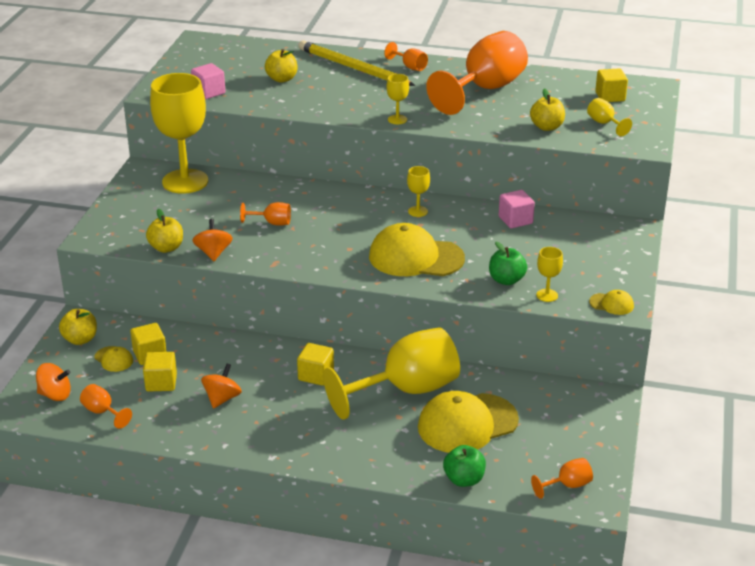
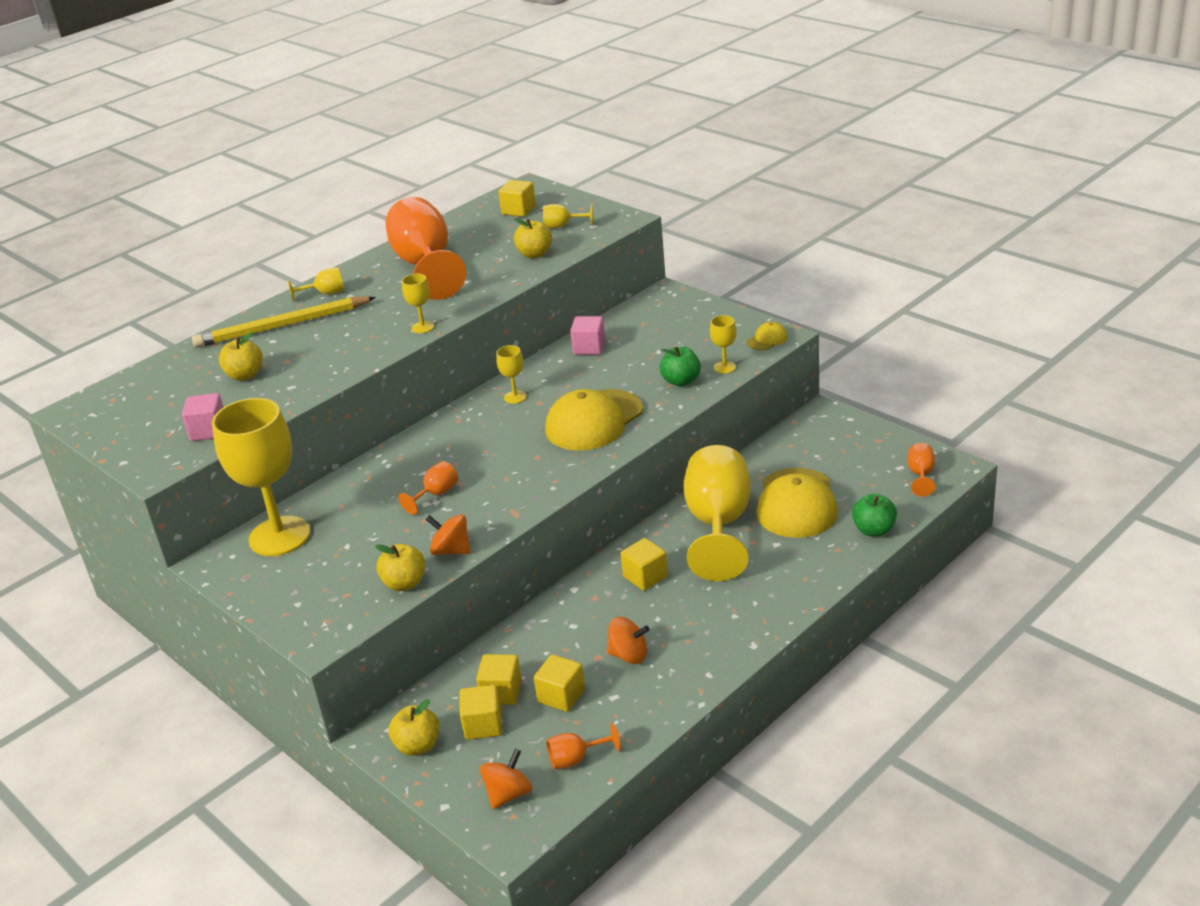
camera: 55 degrees left, 0 degrees up
(114, 359) = (483, 725): yellow cap -> yellow cube
(222, 398) = (629, 655): orange spinning top -> orange spinning top turned 135 degrees clockwise
(409, 67) = (325, 293): orange goblet -> yellow goblet

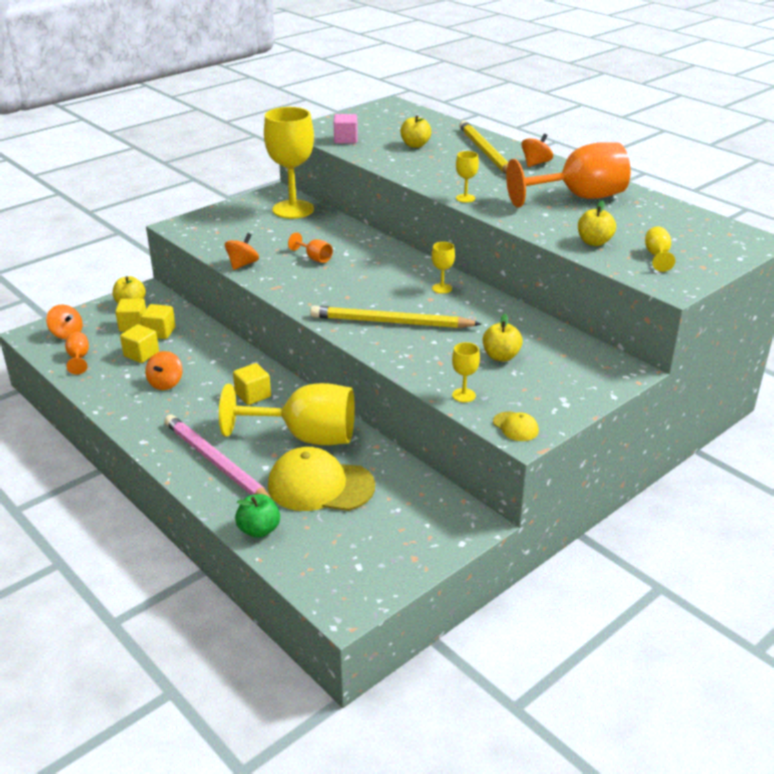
camera: 90 degrees right, 0 degrees up
(325, 293) = (535, 163): yellow goblet -> orange spinning top
(404, 583) = (216, 249): yellow apple -> yellow apple (501, 356)
(519, 210) = (696, 236): yellow cube -> none
(589, 348) = (519, 324): pink cube -> none
(594, 421) = (391, 322): yellow cap -> yellow pencil
(681, 381) = (444, 369): green apple -> none
(779, 579) = (216, 463): none -> pink pencil
(921, 475) = (338, 580): orange goblet -> none

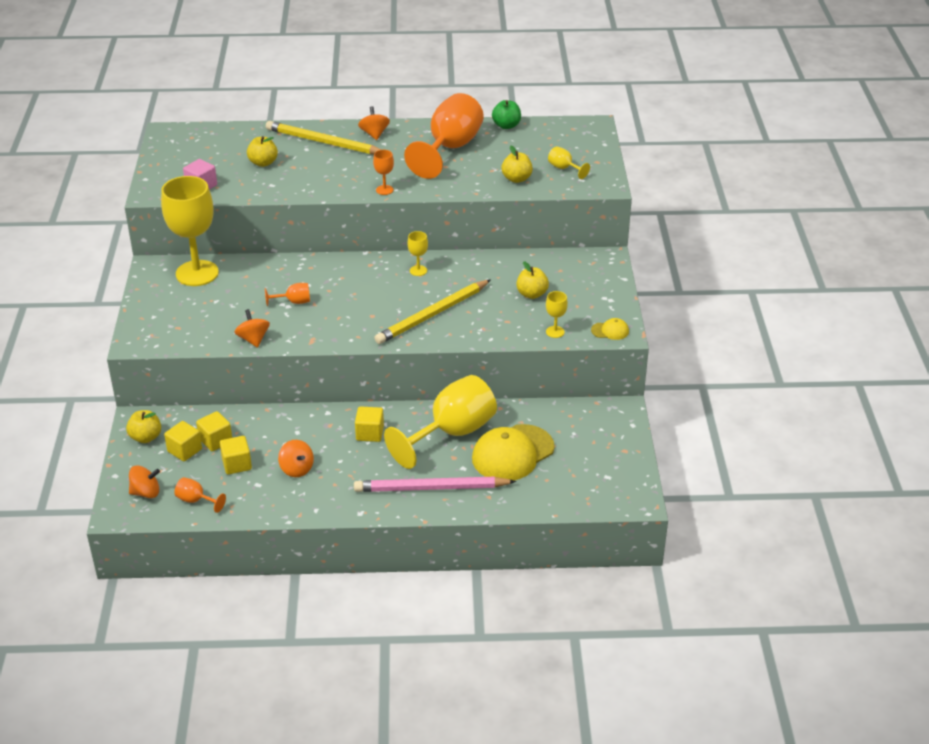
camera: 50 degrees left, 5 degrees up
(259, 530) = (526, 502): green apple -> green apple (506, 126)
(465, 198) = (384, 190): yellow goblet -> orange goblet

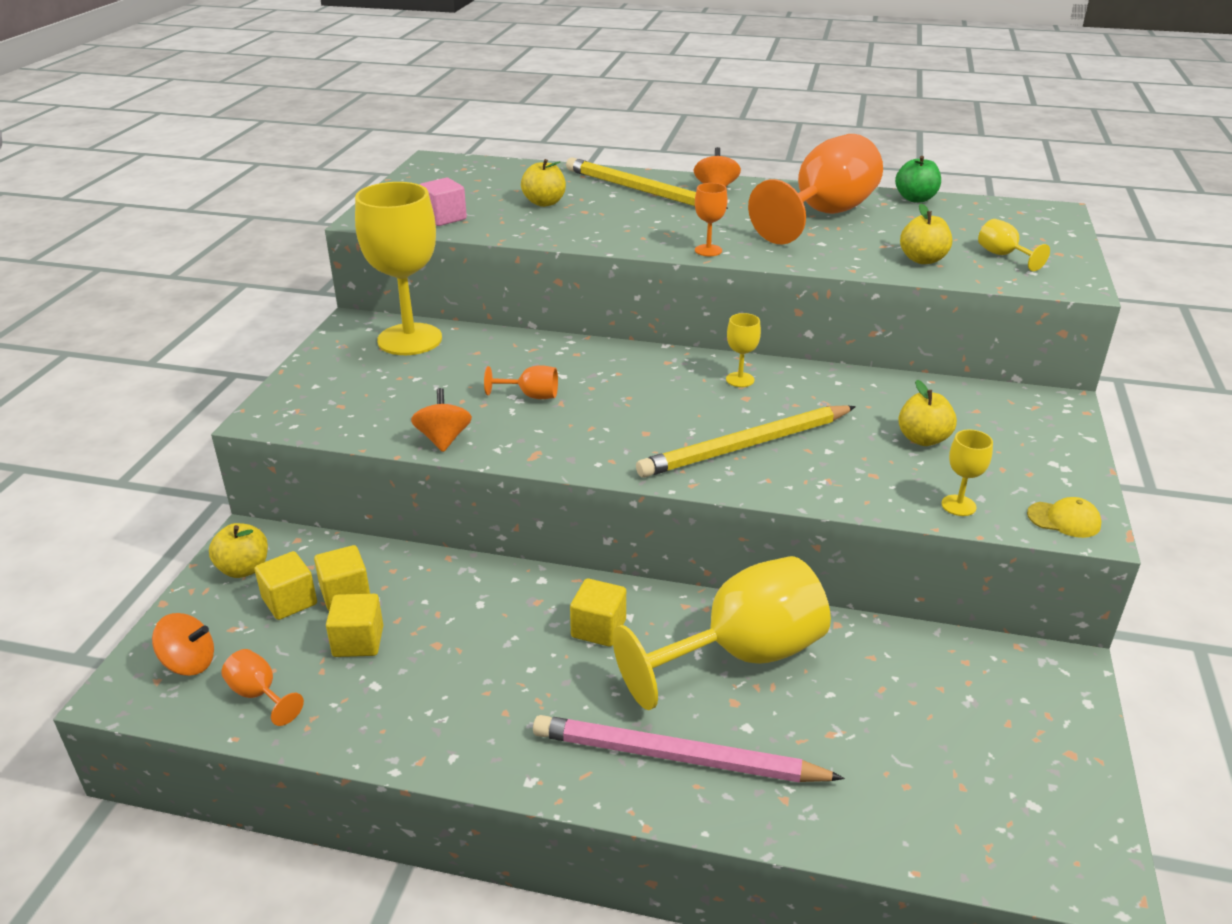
camera: 15 degrees right, 5 degrees down
(296, 469) = (452, 670): orange spinning top -> none
(512, 453) = (846, 716): yellow cap -> none

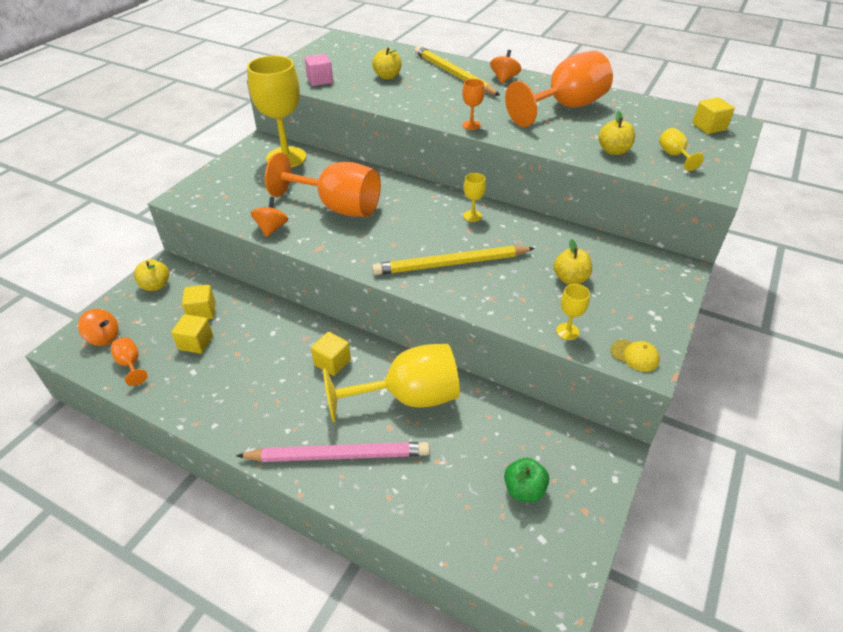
camera: 15 degrees right, 10 degrees up
(289, 601) = (171, 310): yellow cube -> yellow cube (708, 127)
(530, 396) = (337, 207): orange goblet -> orange goblet, size x2.40
(677, 757) = (338, 455): pink pencil -> pink pencil turned 150 degrees clockwise
(915, 199) = (638, 102): green apple -> green apple (524, 490)

